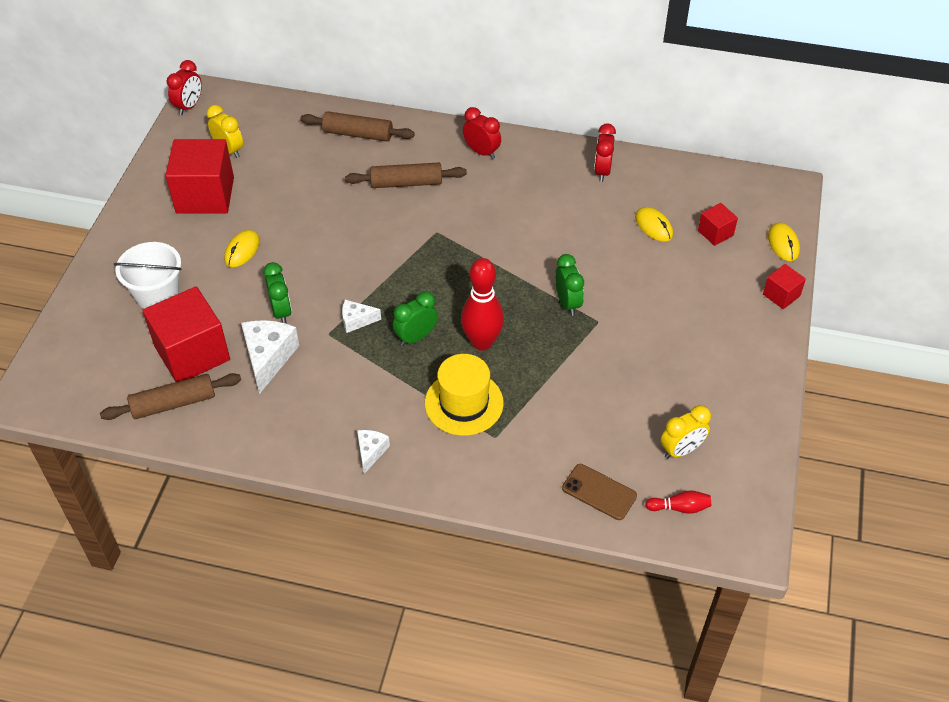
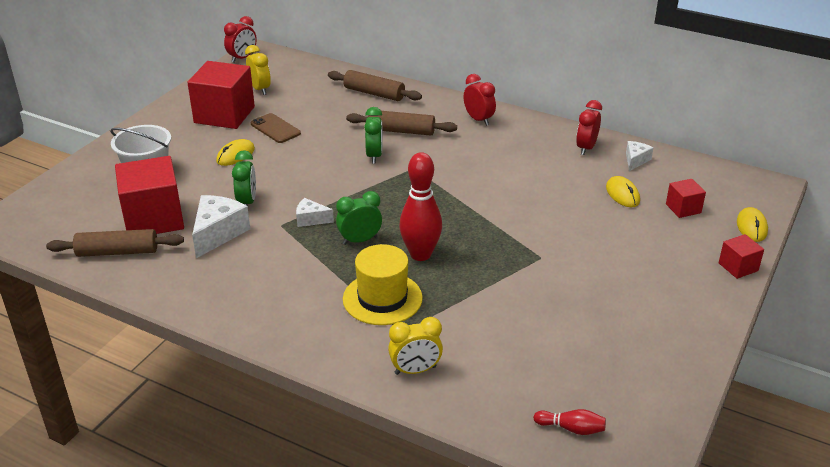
camera: 15 degrees right, 15 degrees down
(371, 452) = (275, 321): white cheese -> white cheese (635, 160)
(567, 303) = (516, 238): green clock -> green clock (374, 156)
(599, 492) = (489, 397): brown phone -> brown phone (275, 129)
(681, 450) = (590, 378): yellow clock -> yellow clock (415, 370)

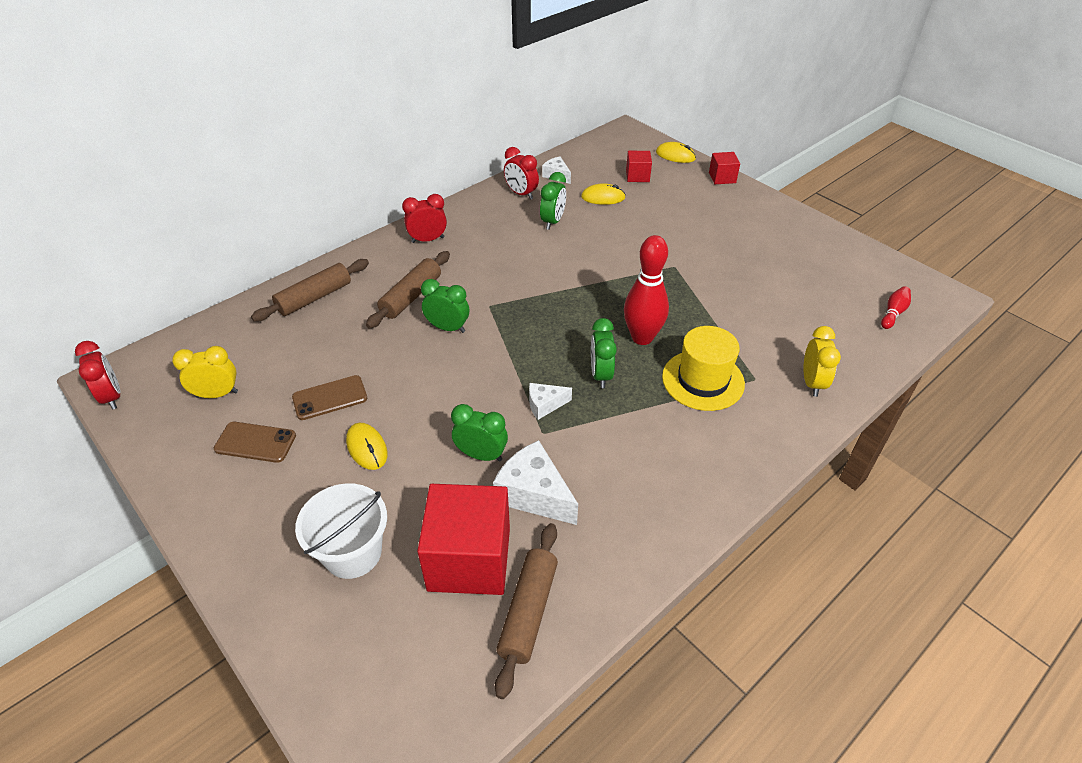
camera: 70 degrees left, 10 degrees up
(224, 115) = (255, 442): red cube -> brown phone
(311, 219) = (545, 405): white cheese -> white cheese turned 45 degrees clockwise
(556, 174) = (553, 222): none -> green clock

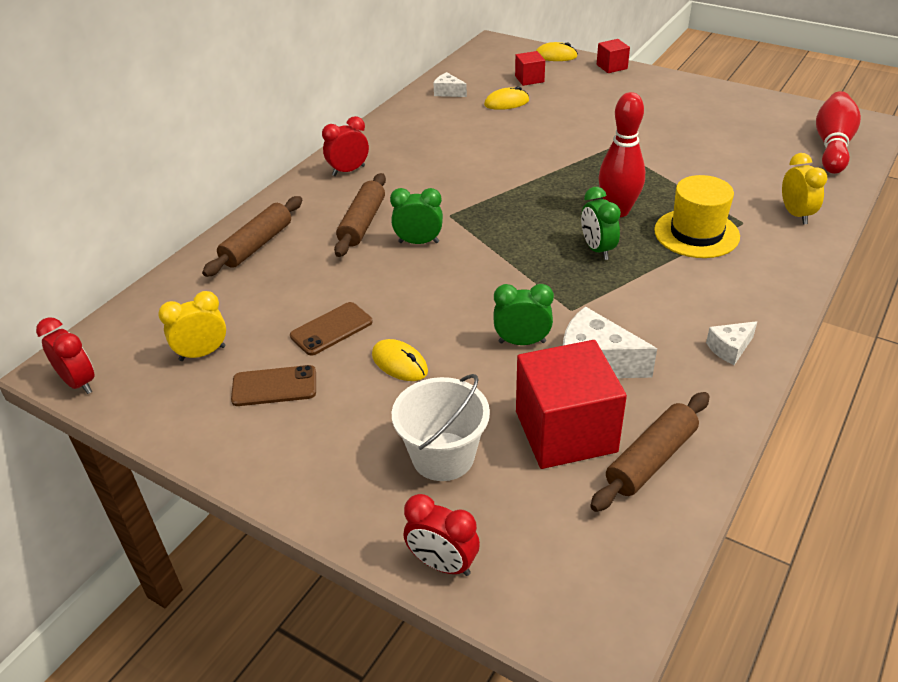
camera: 15 degrees left, 5 degrees down
(521, 194) = (421, 114): red clock -> red clock (442, 564)
(528, 611) = (651, 459): brown rolling pin -> brown rolling pin turned 45 degrees clockwise
(545, 405) = (559, 286): white cheese -> white cheese (730, 348)
(553, 222) = (469, 132): green clock -> none
(893, 313) = (832, 146): red bowling pin -> red bowling pin, size x2.05

